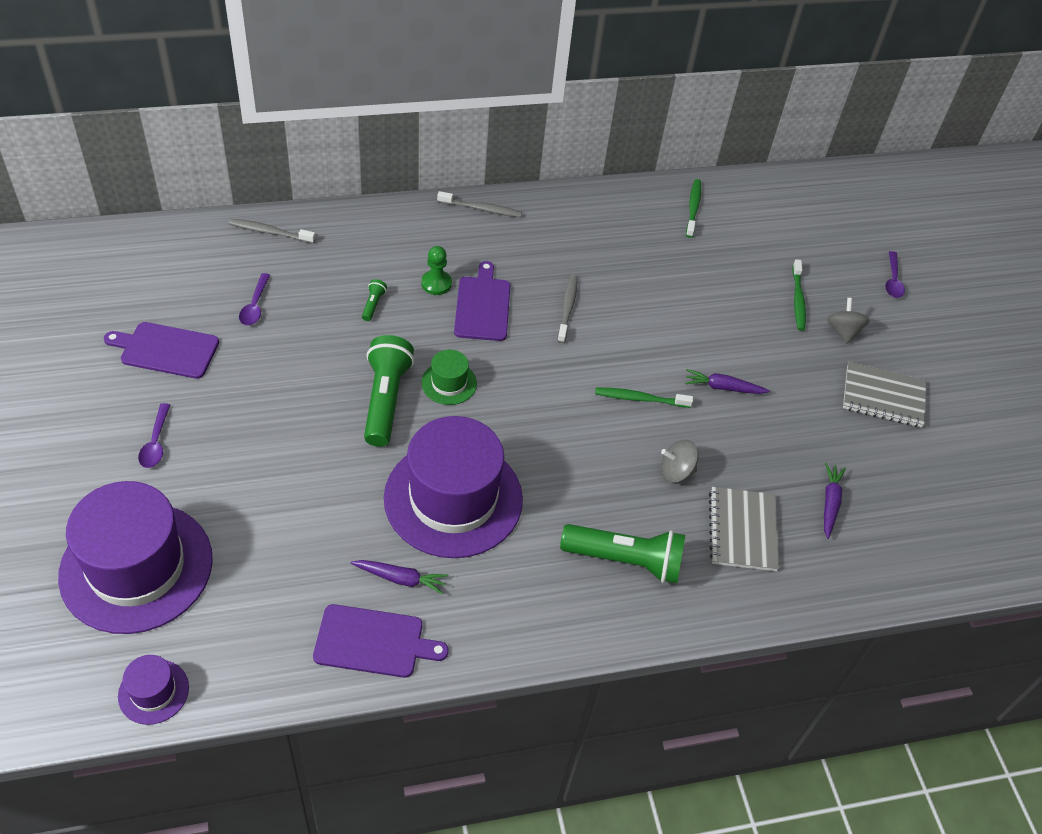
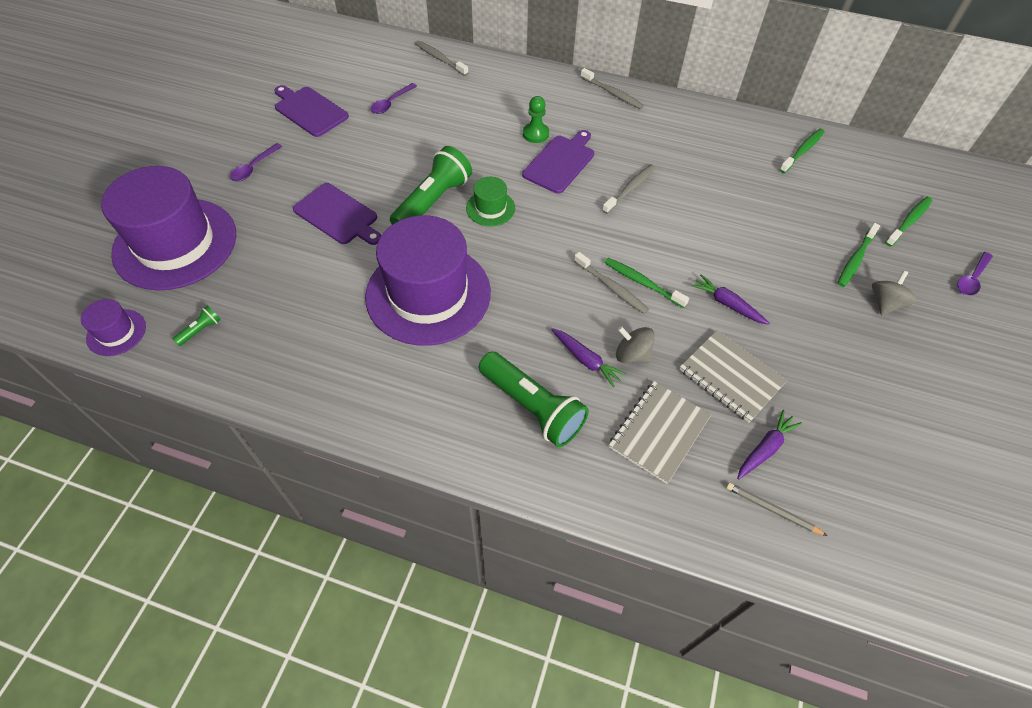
camera: 35 degrees right, 5 degrees up
(373, 304) = (476, 132): green flashlight -> green flashlight (201, 330)
(373, 642) = (286, 372): purple cutting board -> purple cutting board (338, 215)
(401, 579) = (342, 335): purple carrot -> purple carrot (586, 360)
(617, 415) = (611, 287): none -> grey toothbrush
(818, 245) = (909, 221): none -> green toothbrush
(865, 551) = (772, 510): none -> grey pencil
(883, 397) = (890, 377): grey notebook -> grey notebook (731, 377)

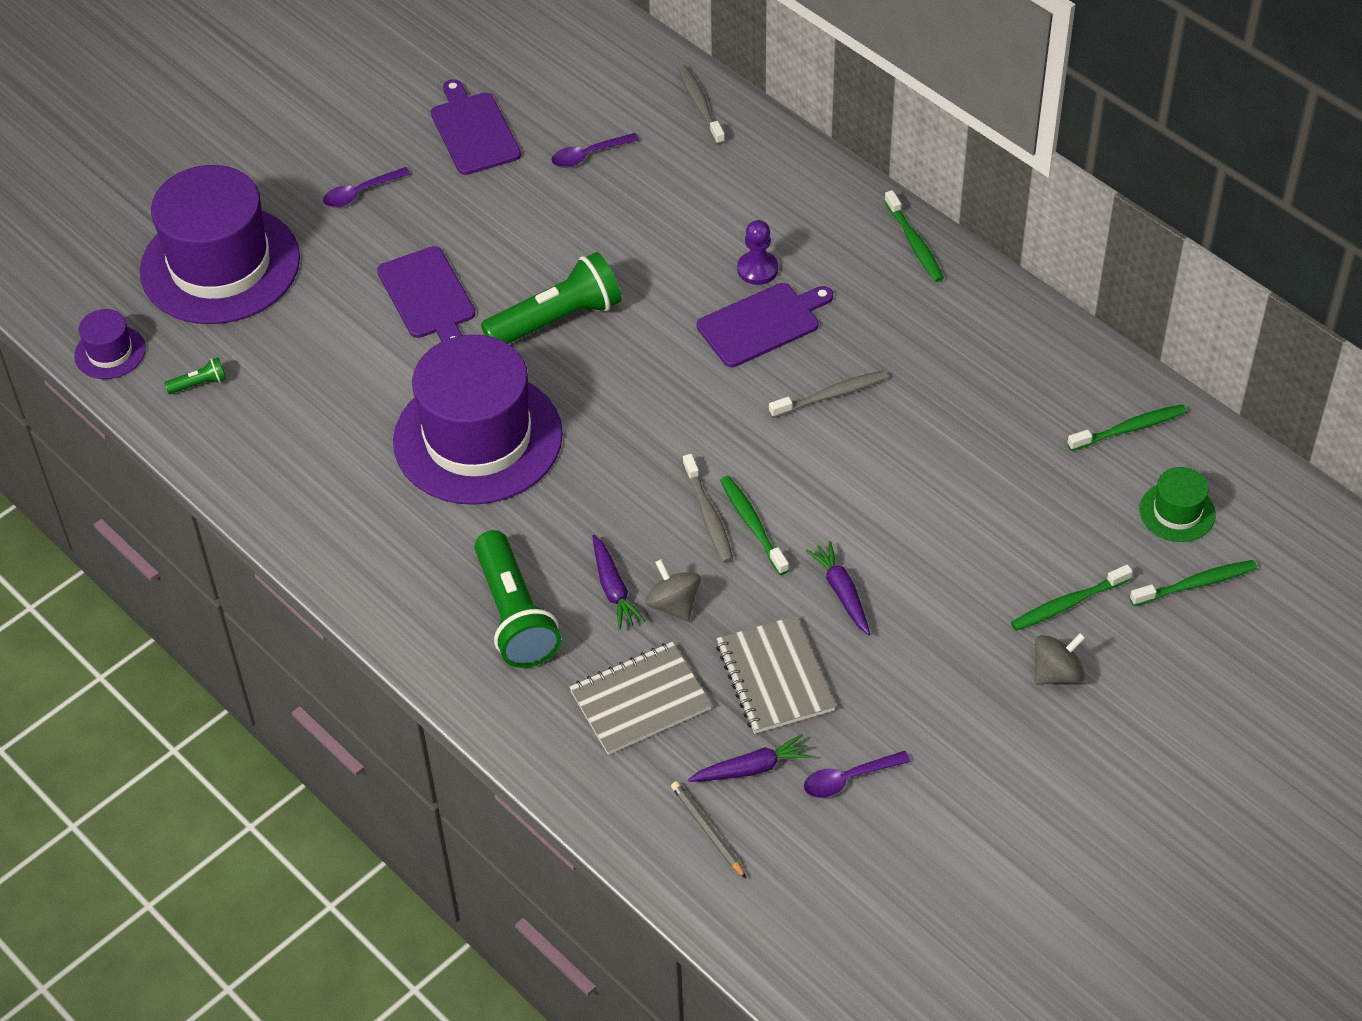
camera: 30 degrees right, 5 degrees down
(490, 208) = (625, 355): green hat -> green hat (1177, 512)
(535, 134) = (757, 269): green pawn -> purple pawn
(612, 93) = (914, 243): grey toothbrush -> green toothbrush
(971, 279) = (1212, 691): purple spoon -> purple spoon (848, 779)

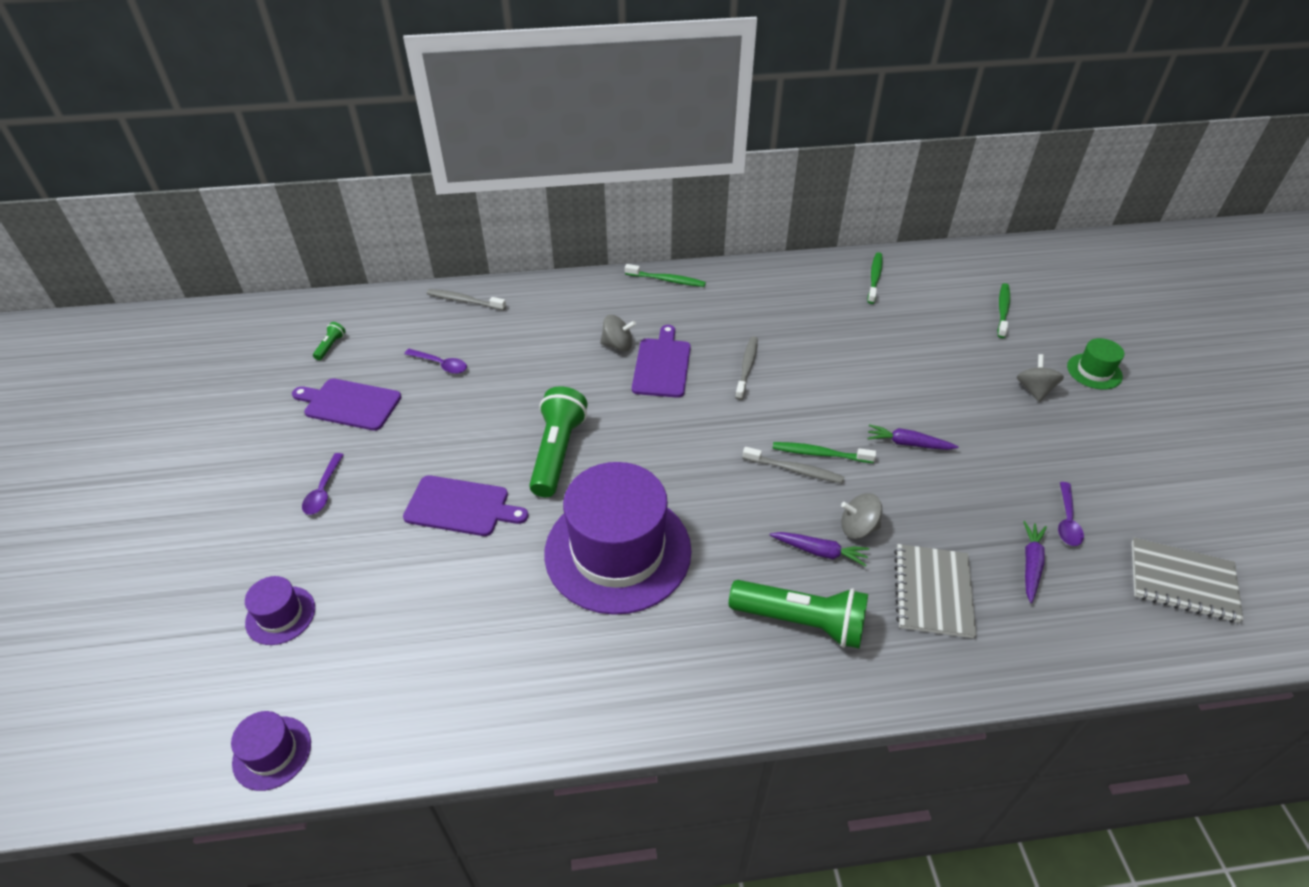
camera: 55 degrees left, 5 degrees down
(199, 384) = (381, 702): green flashlight -> green flashlight (330, 346)
(220, 265) = (280, 615): purple hat -> purple hat, size x0.43
(589, 155) = (440, 364): purple spoon -> purple spoon turned 75 degrees counterclockwise
(707, 830) = (1075, 618): grey pencil -> none
(757, 269) = (618, 345): purple pawn -> grey spinning top
(775, 677) = (957, 511): grey notebook -> grey notebook (1182, 582)
(1068, 604) = (984, 360): green toothbrush -> none
(1177, 512) = (946, 292): green hat -> green hat (1094, 371)

